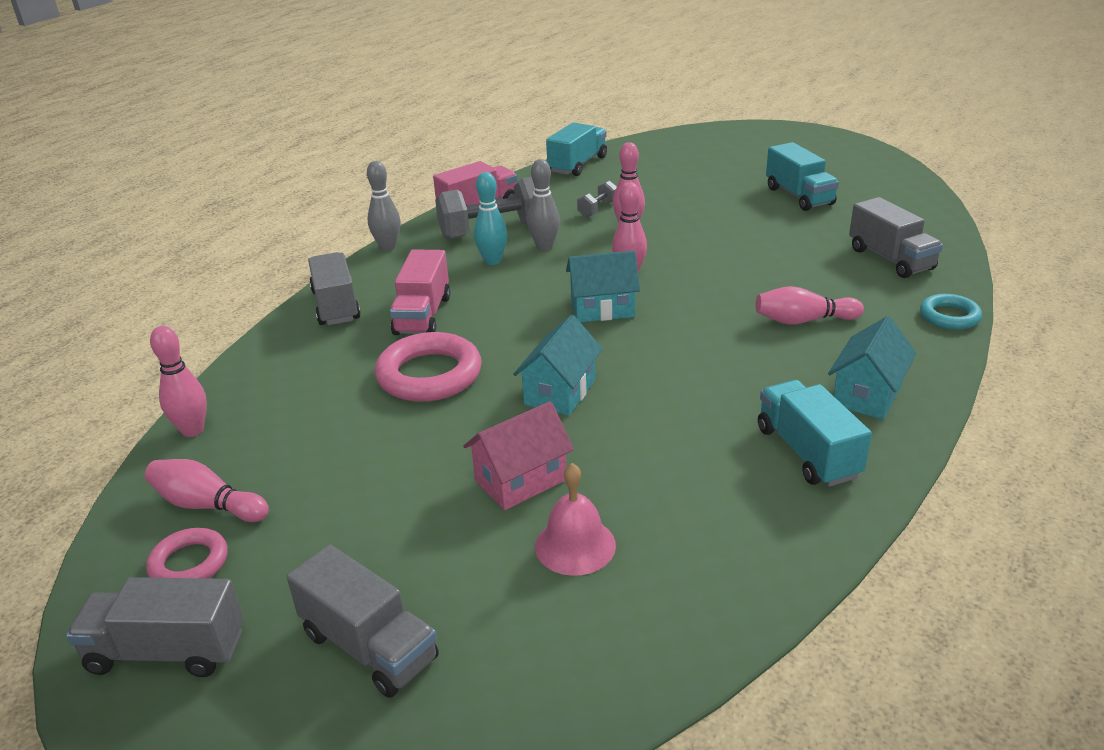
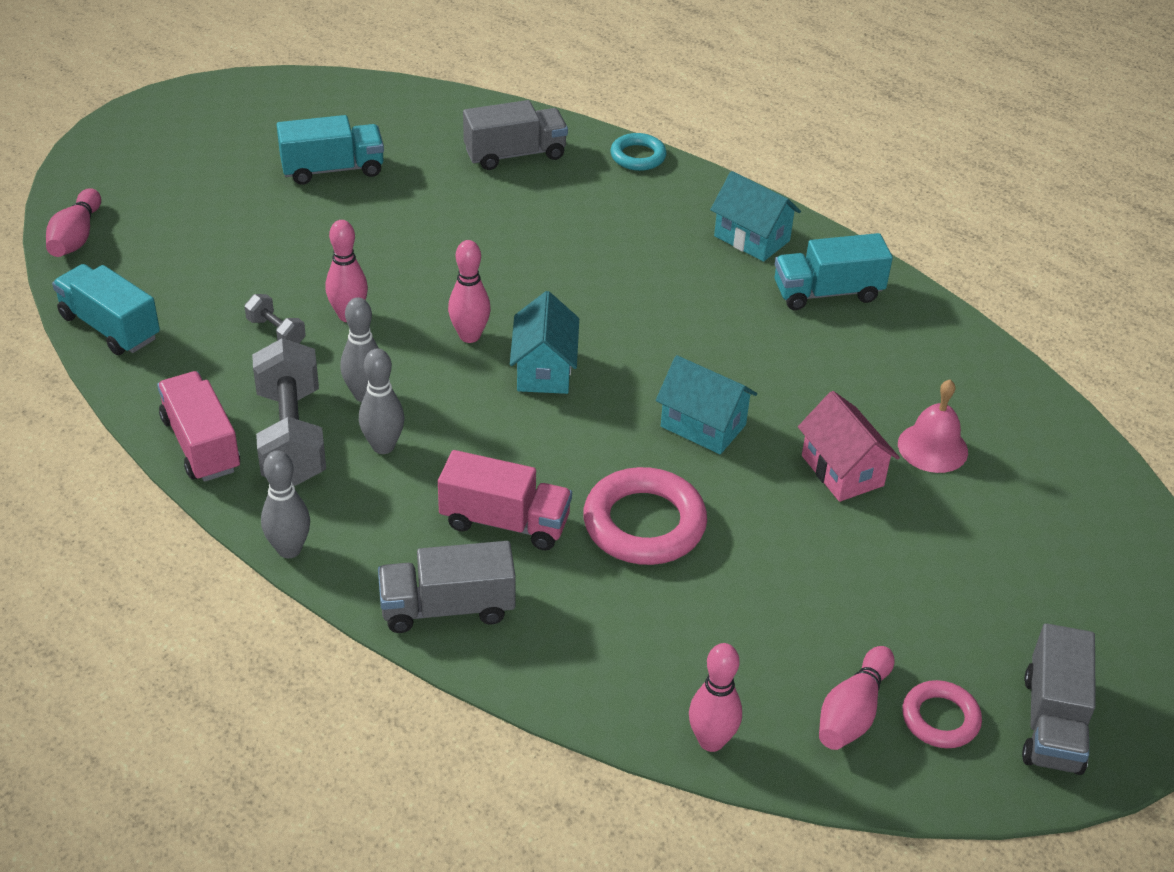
camera: 85 degrees left, 10 degrees up
(369, 646) = (1045, 583): grey truck -> none
(492, 261) = (383, 446): turquoise bowling pin -> grey bowling pin
(803, 320) = (617, 240): pink bowling pin -> pink bowling pin (76, 237)

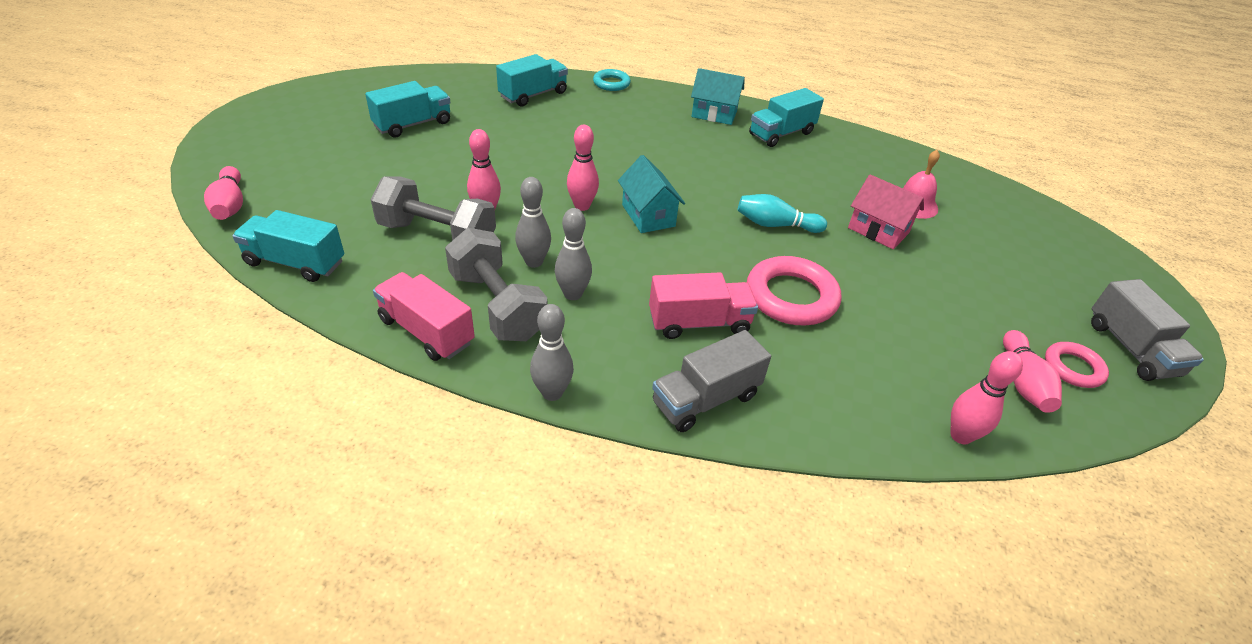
camera: 25 degrees left, 0 degrees up
(276, 332) = (437, 235): grey dumbbell -> grey dumbbell, size x2.13
(515, 154) = (533, 95): grey truck -> turquoise truck
(703, 426) = (775, 225): turquoise house -> turquoise bowling pin

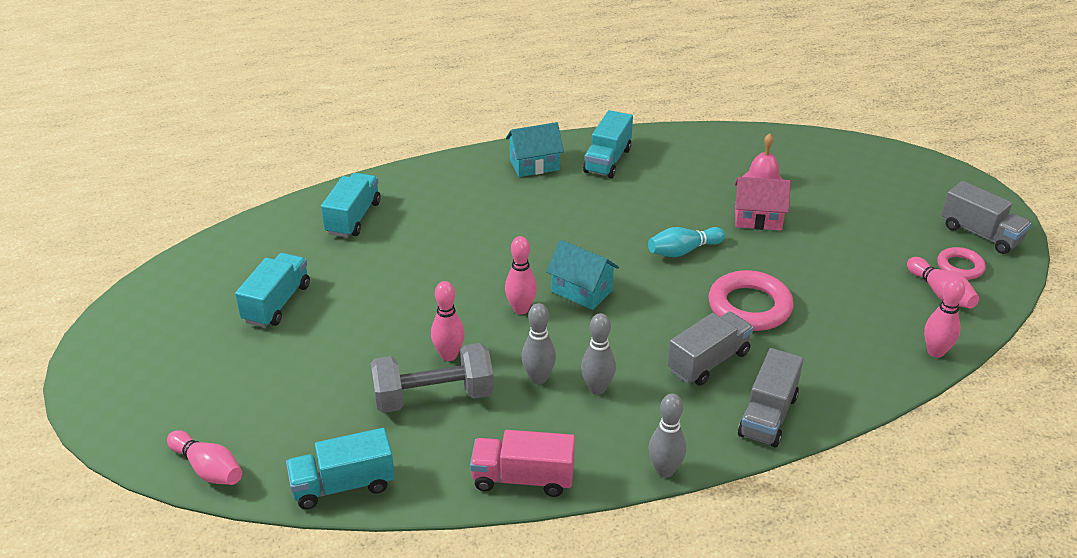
camera: 30 degrees left, 5 degrees down
(497, 306) = (552, 429): grey dumbbell -> none
(611, 83) = (411, 172): turquoise ring -> none
(699, 323) = (708, 362): pink truck -> grey truck

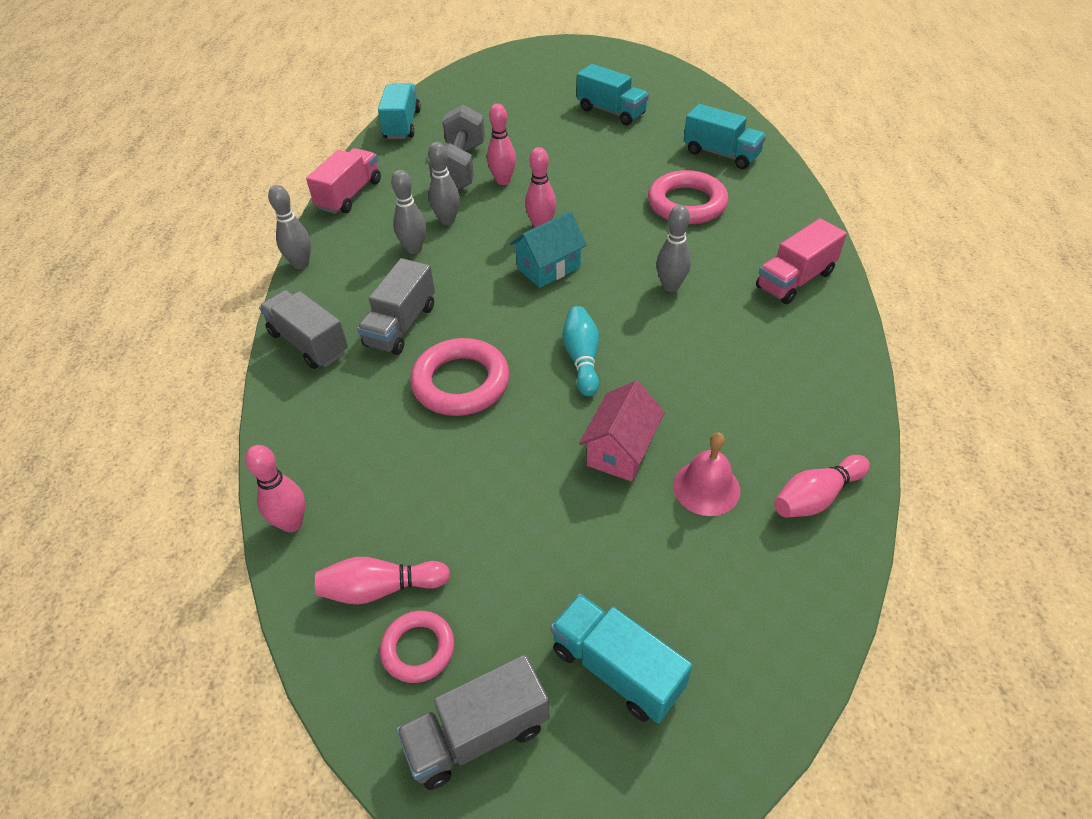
camera: 110 degrees right, 10 degrees up
(208, 469) = (453, 81): pink bowling pin -> pink bowling pin (816, 497)
(448, 228) = (687, 204): none -> pink ring
(534, 165) = (795, 280): turquoise house -> pink truck
(572, 221) = (670, 286): none -> grey bowling pin
(607, 160) = (795, 343): turquoise truck -> turquoise truck (616, 669)
(708, 362) = (401, 325): grey truck -> grey truck turned 45 degrees clockwise

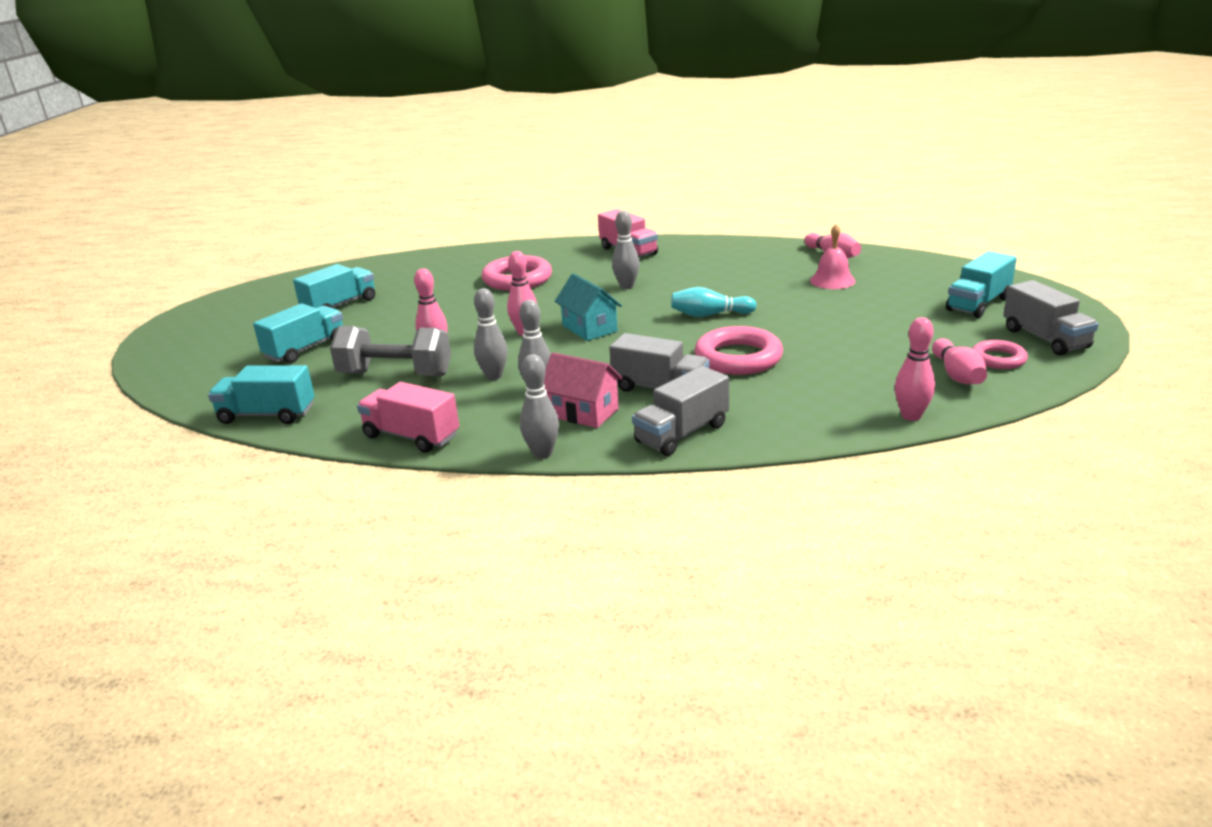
camera: 85 degrees left, 20 degrees down
(620, 450) = (804, 303): pink house -> pink house (583, 412)
(721, 154) = (449, 266): turquoise truck -> turquoise truck (305, 349)

